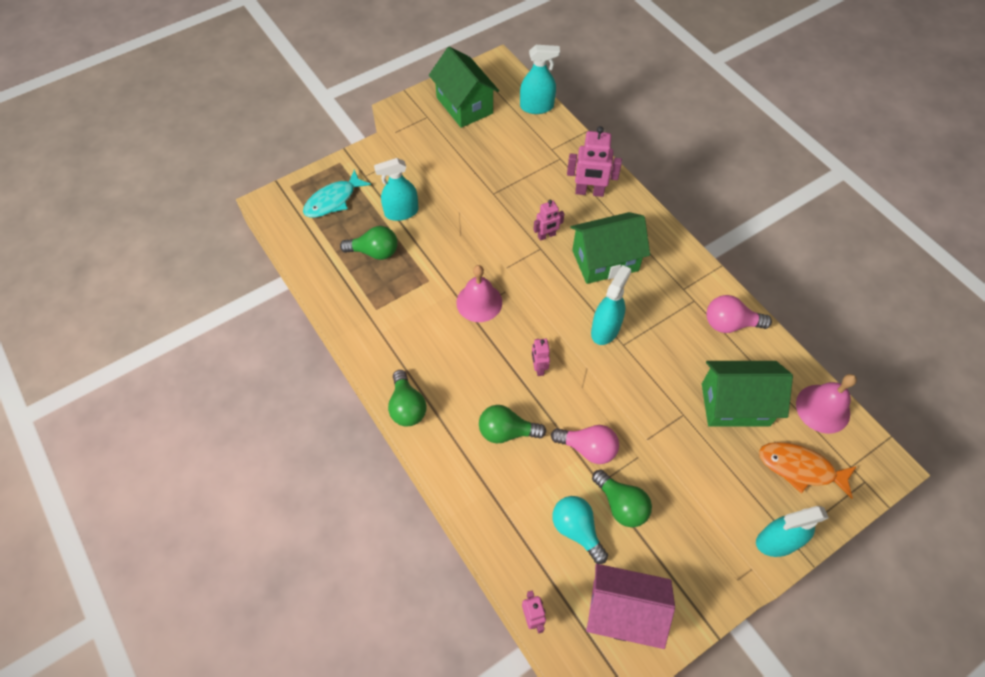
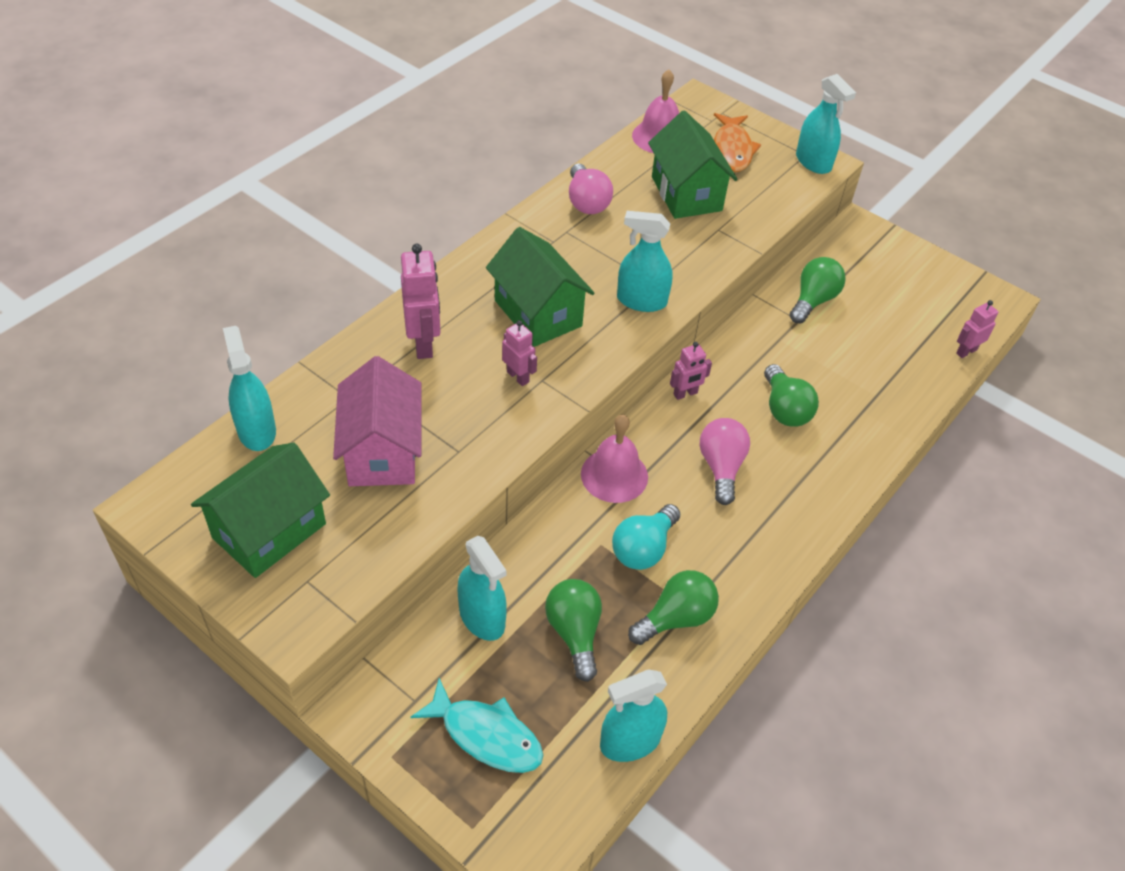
camera: 110 degrees left, 10 degrees down
(301, 260) = (630, 741): none -> turquoise spray bottle
(407, 407) = (806, 517): green light bulb -> green light bulb (676, 618)
(577, 530) = (860, 331): turquoise light bulb -> turquoise light bulb (643, 548)
(588, 448) = (765, 334): pink light bulb -> pink light bulb (721, 467)
(623, 612) = (916, 287): pink house -> pink house (382, 452)

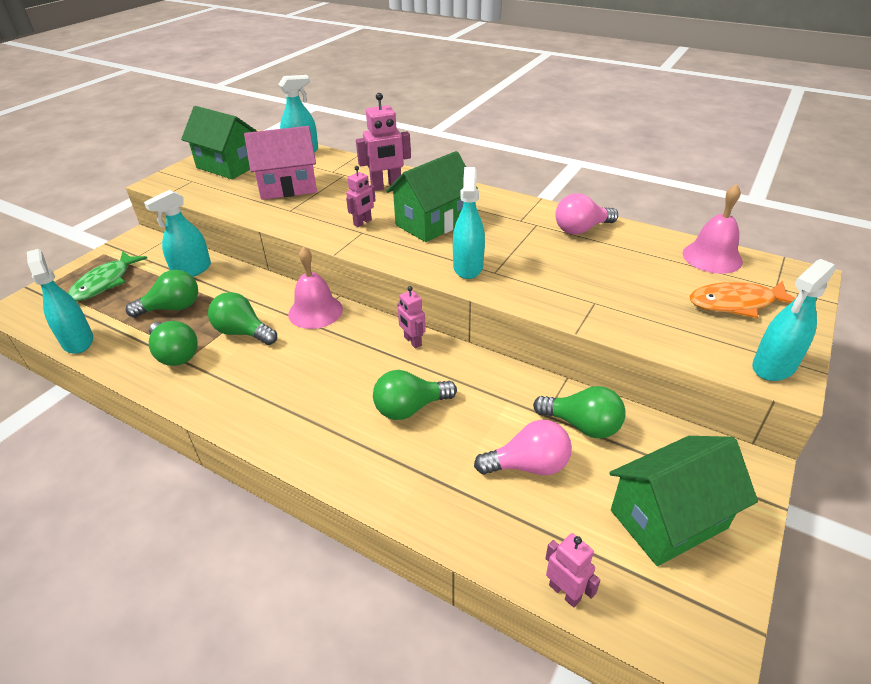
camera: 85 degrees right, 10 degrees down
(486, 735) = (105, 283): turquoise fish -> green fish
(643, 548) = (243, 332): turquoise light bulb -> green light bulb
(686, 194) = (635, 279): green house -> green house (668, 519)
(721, 467) = (329, 369): pink light bulb -> pink light bulb (528, 465)

